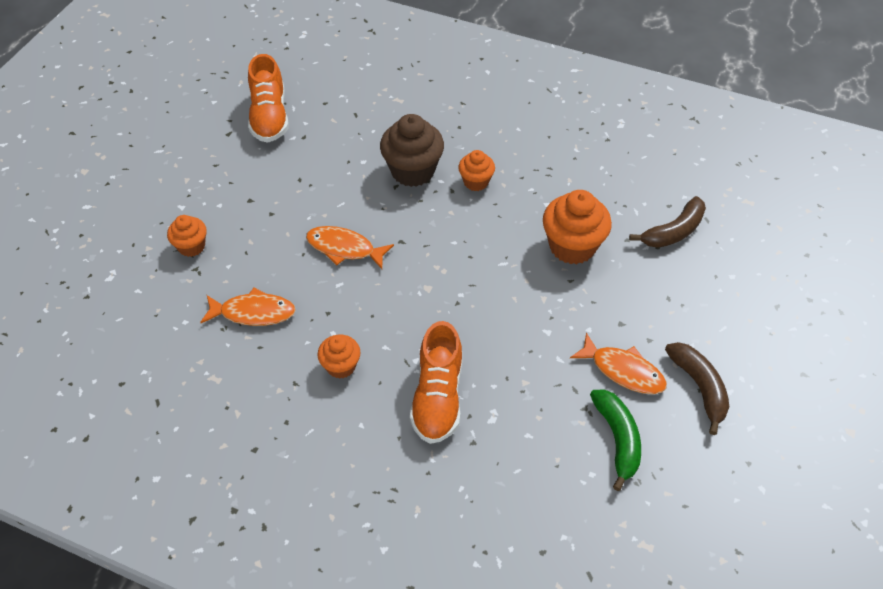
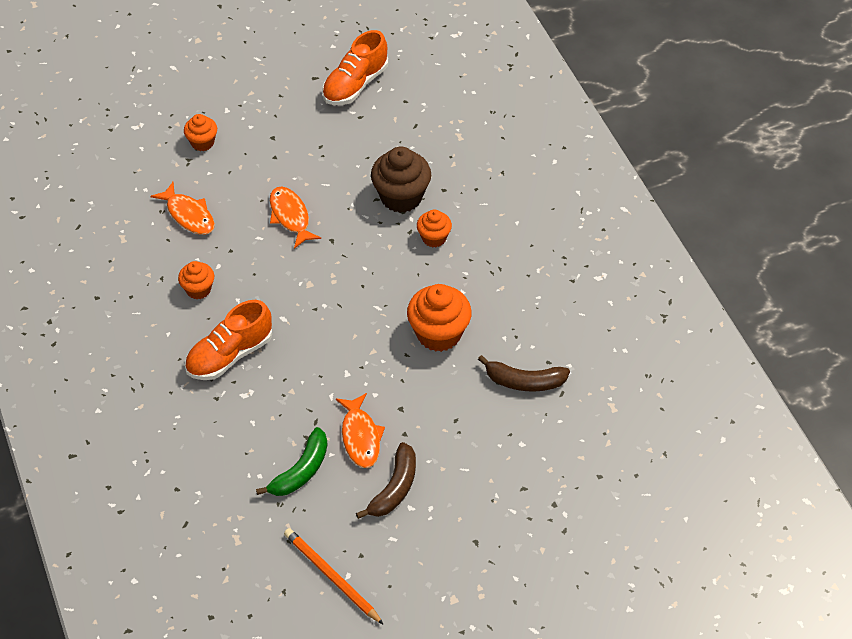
camera: 45 degrees right, 0 degrees up
(753, 502) = (331, 577): none -> orange pencil

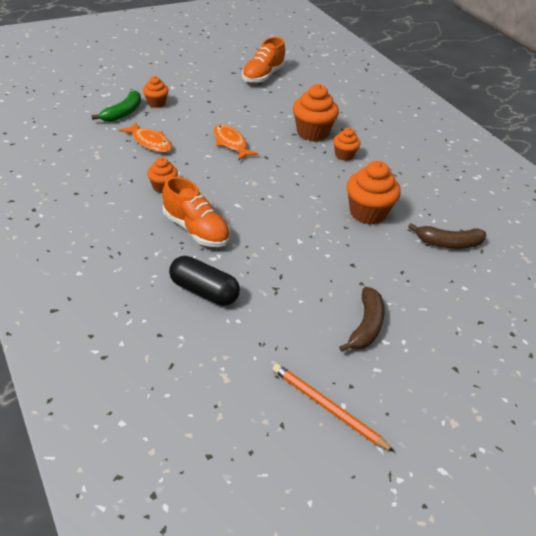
camera: 10 degrees left, 10 degrees down
(228, 438) = (204, 291): none -> black capsule
(230, 355) = (196, 230): orange shoe -> orange shoe turned 90 degrees counterclockwise
(301, 471) = (276, 315): green banana -> green banana (123, 113)
(360, 437) = (323, 286): orange fish -> none
(401, 197) = (312, 133): brown cupcake -> orange cupcake

